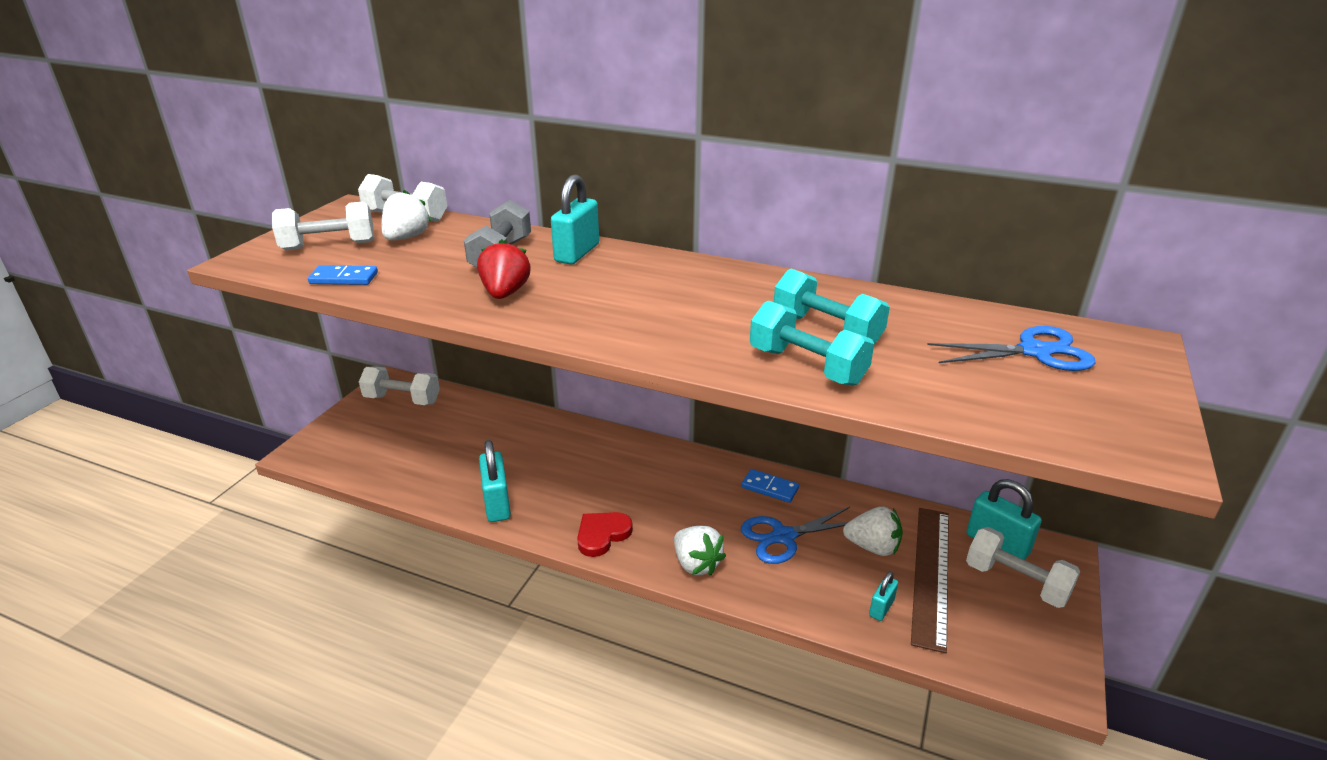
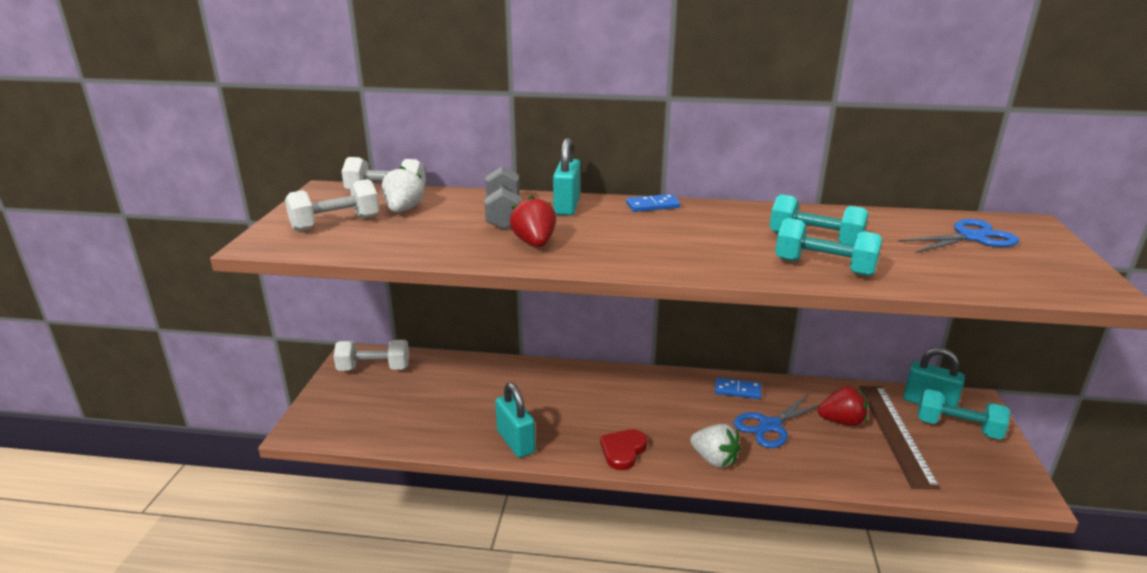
camera: 15 degrees left, 5 degrees down
(344, 278) = (376, 247): blue domino -> blue domino (652, 205)
(872, 547) = (842, 421): white strawberry -> red strawberry
(881, 608) = (874, 465): turquoise padlock -> none
(1016, 582) = (957, 428): white dumbbell -> turquoise dumbbell

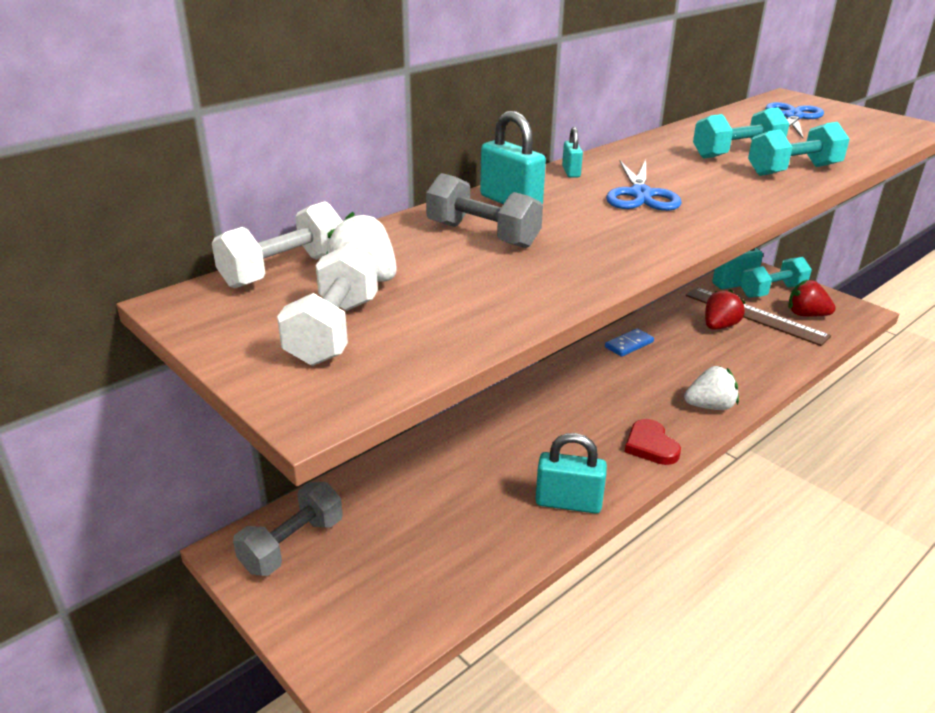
camera: 50 degrees left, 5 degrees up
(374, 368) = (292, 545): white dumbbell -> grey dumbbell
(534, 243) = (587, 246): red strawberry -> red strawberry (806, 315)
(652, 205) = (571, 172): blue domino -> turquoise padlock
(770, 426) = (693, 357): blue scissors -> blue scissors (641, 195)

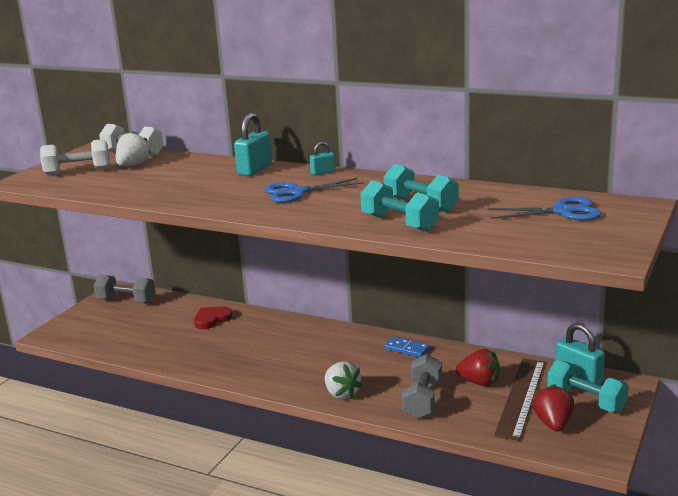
camera: 70 degrees right, 10 degrees down
(482, 235) = (200, 173): grey dumbbell -> grey dumbbell (422, 400)
(568, 503) = (195, 362): turquoise padlock -> none
(650, 446) = (273, 378): red heart -> red heart (211, 319)

